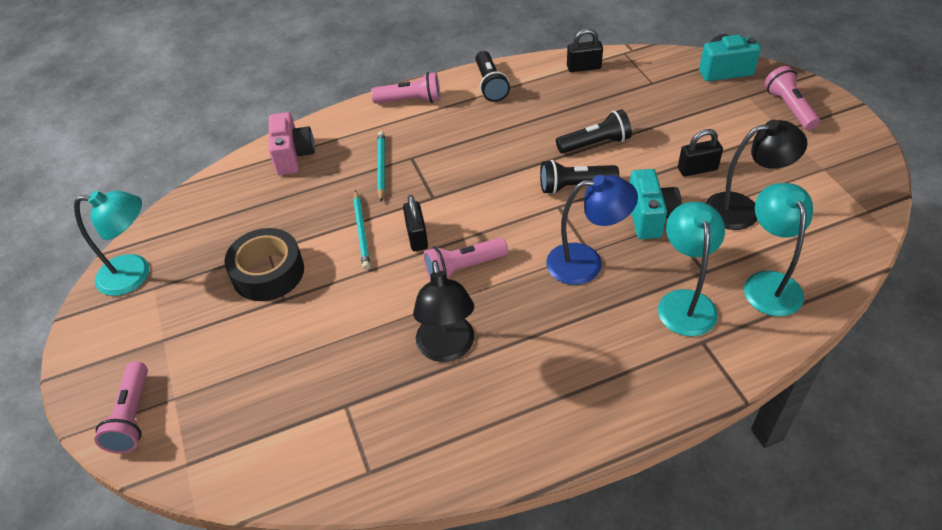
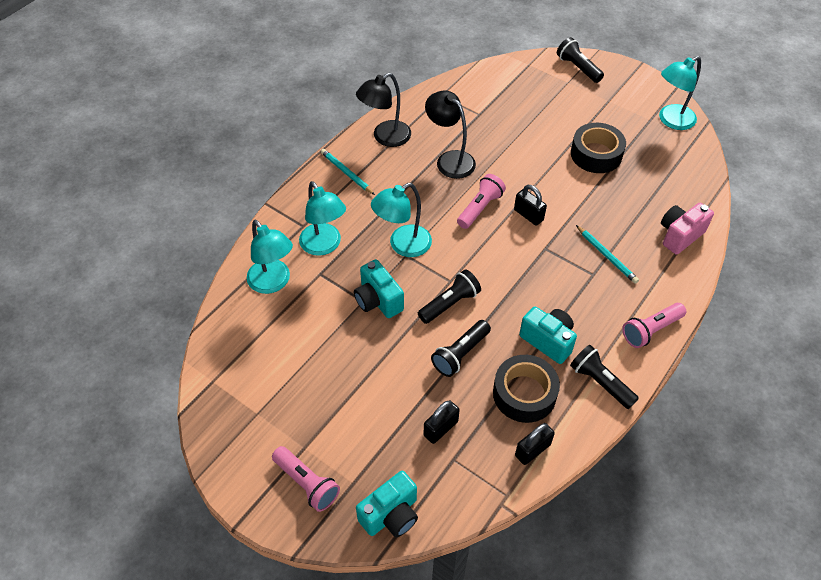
camera: 145 degrees right, 5 degrees up
(132, 416) = (578, 68): pink flashlight -> black flashlight
(293, 156) = (679, 235): pink camera -> pink camera turned 90 degrees clockwise
(361, 231) = (568, 203): turquoise pencil -> turquoise pencil (347, 173)
(506, 125) = (548, 341): none -> turquoise camera
(560, 99) = (524, 394): none -> black tape
(586, 263) = (403, 245): blue lamp -> turquoise lamp
(697, 169) = (363, 364): black padlock -> black padlock (440, 428)
(743, 209) = (311, 338): black lamp -> black lamp (385, 137)

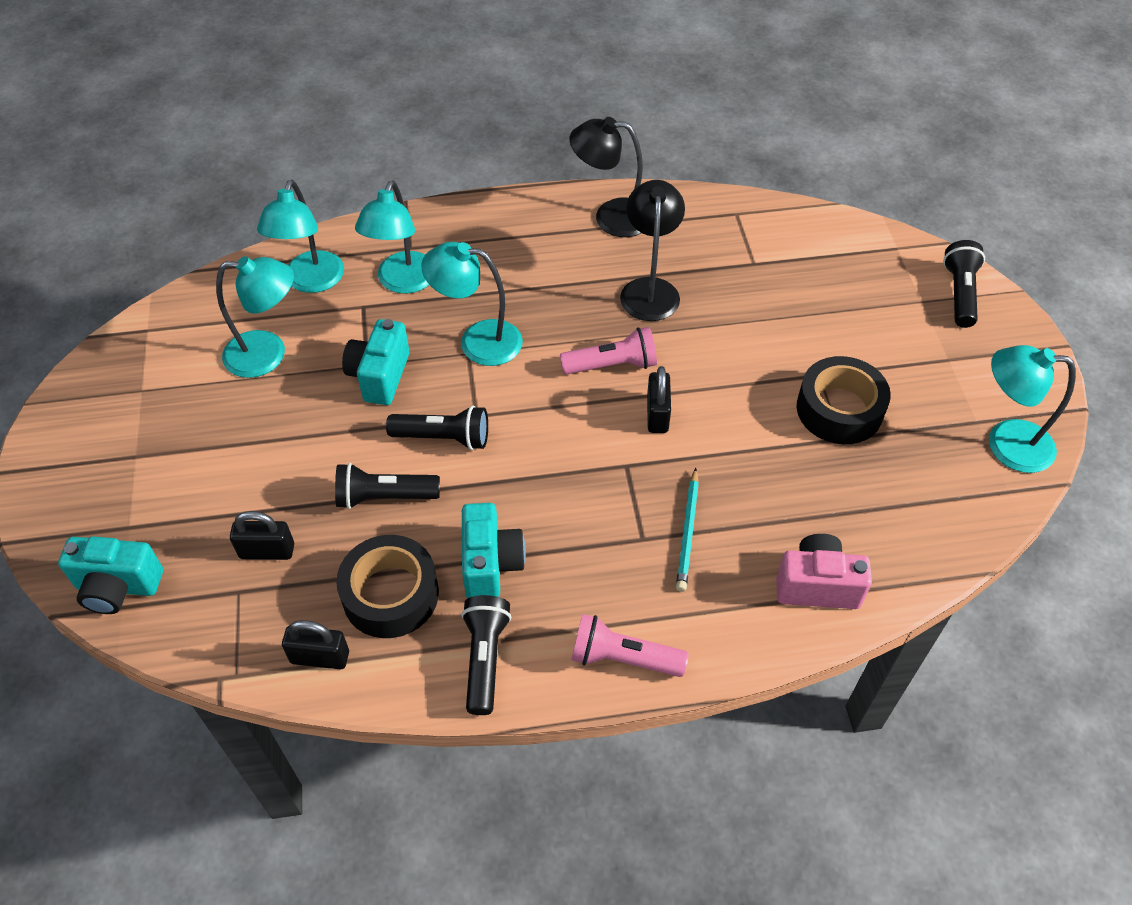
camera: 45 degrees right, 0 degrees up
(303, 337) = (268, 354): none -> turquoise lamp
(307, 483) = (94, 490): pink flashlight -> none
(347, 173) = (521, 226): turquoise pencil -> none

